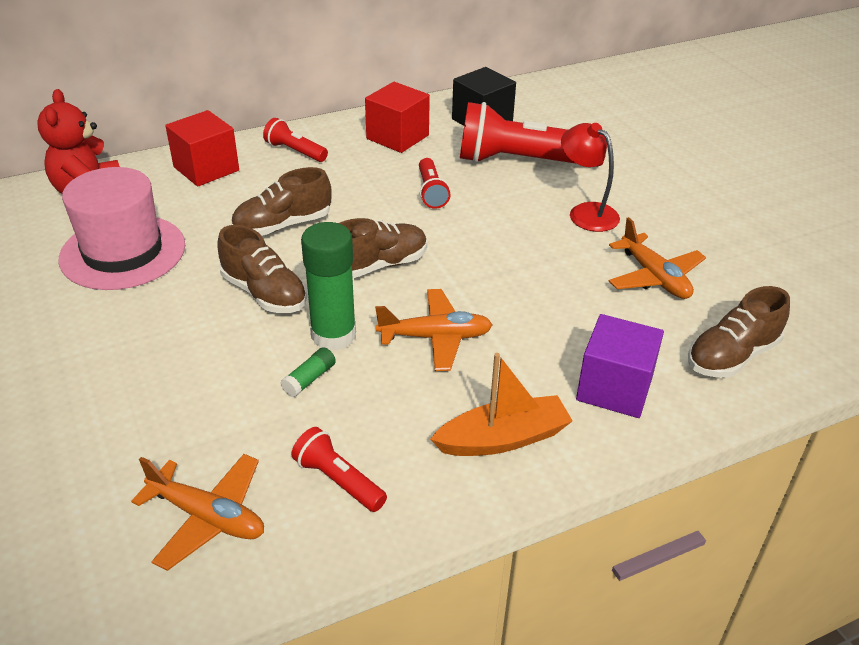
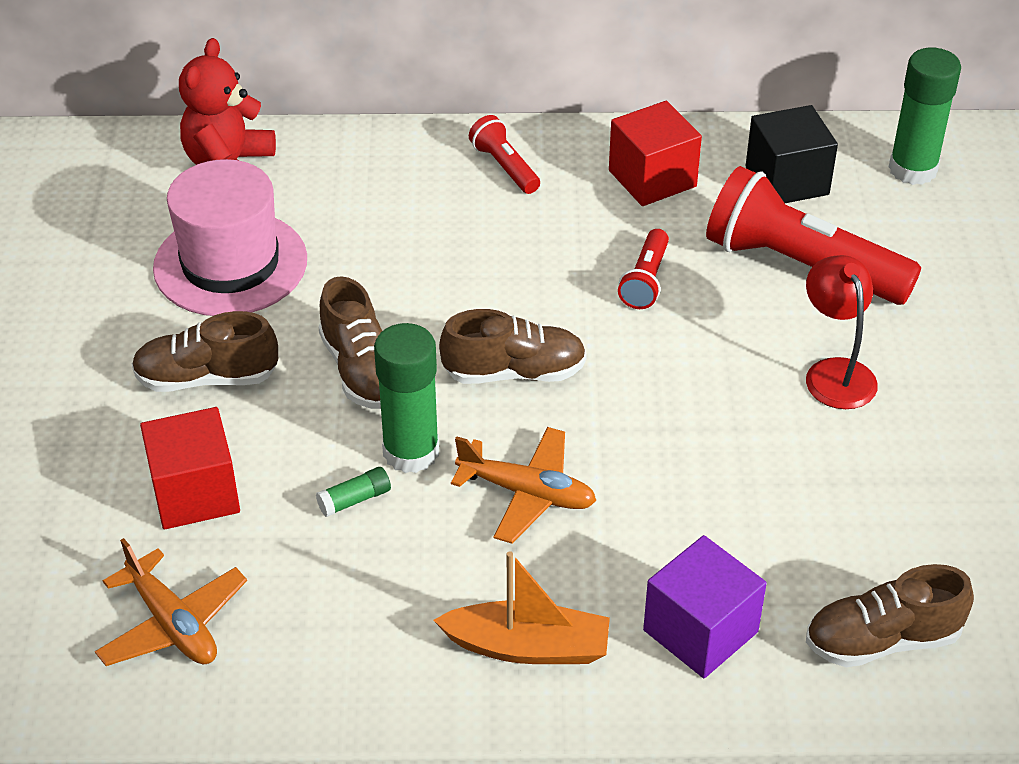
camera: 25 degrees right, 5 degrees up
(206, 169) = (381, 165): red cube -> red cube (195, 493)
(283, 225) = (431, 279): brown shoe -> brown shoe (207, 378)
(338, 480) = (322, 631): red flashlight -> none
(551, 100) = (913, 169): none -> green glue stick
(654, 277) = (860, 498): orange plane -> none

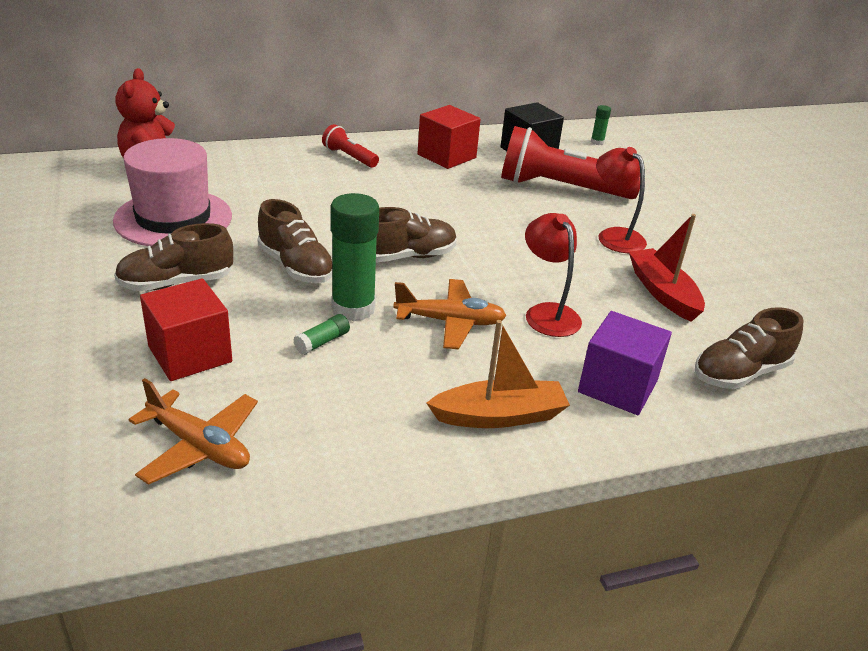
camera: 20 degrees left, 10 degrees down
(645, 281) = (469, 203): red flashlight -> none
(665, 498) = (547, 313): none -> red lamp
(850, 488) = (663, 292): none -> red boat
(913, 169) = (597, 142): green glue stick -> green glue stick, size x0.45

